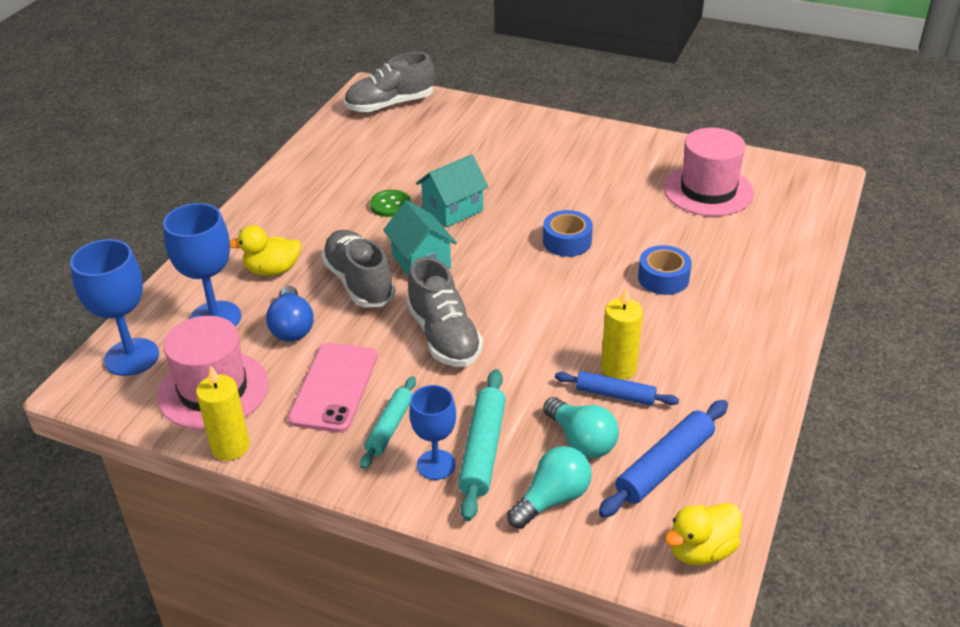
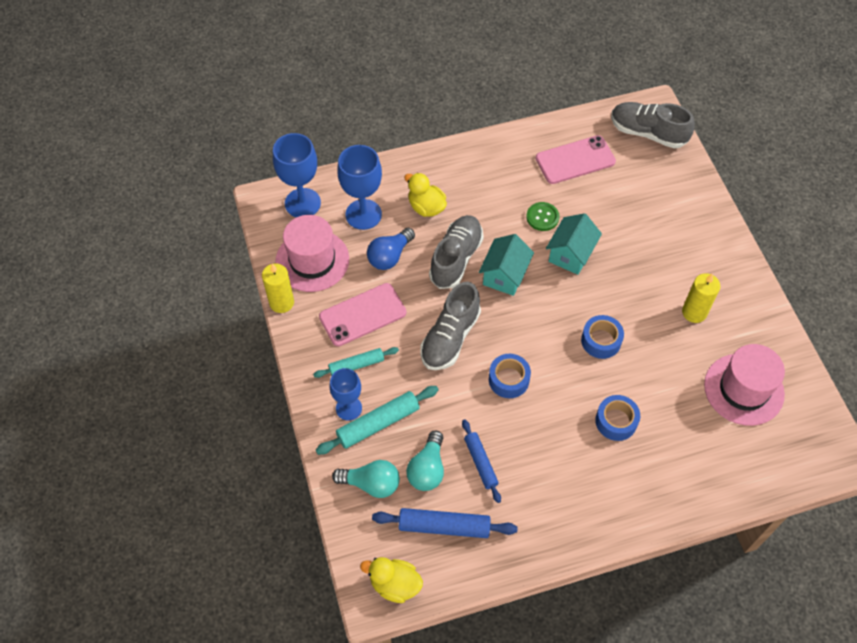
camera: 50 degrees right, 20 degrees up
(358, 155) = (575, 160): none -> pink phone
(453, 210) = (570, 254): turquoise house -> turquoise house turned 75 degrees counterclockwise
(540, 322) = (508, 379): none -> blue tape
(618, 368) = (505, 449): yellow candle -> yellow candle (694, 312)

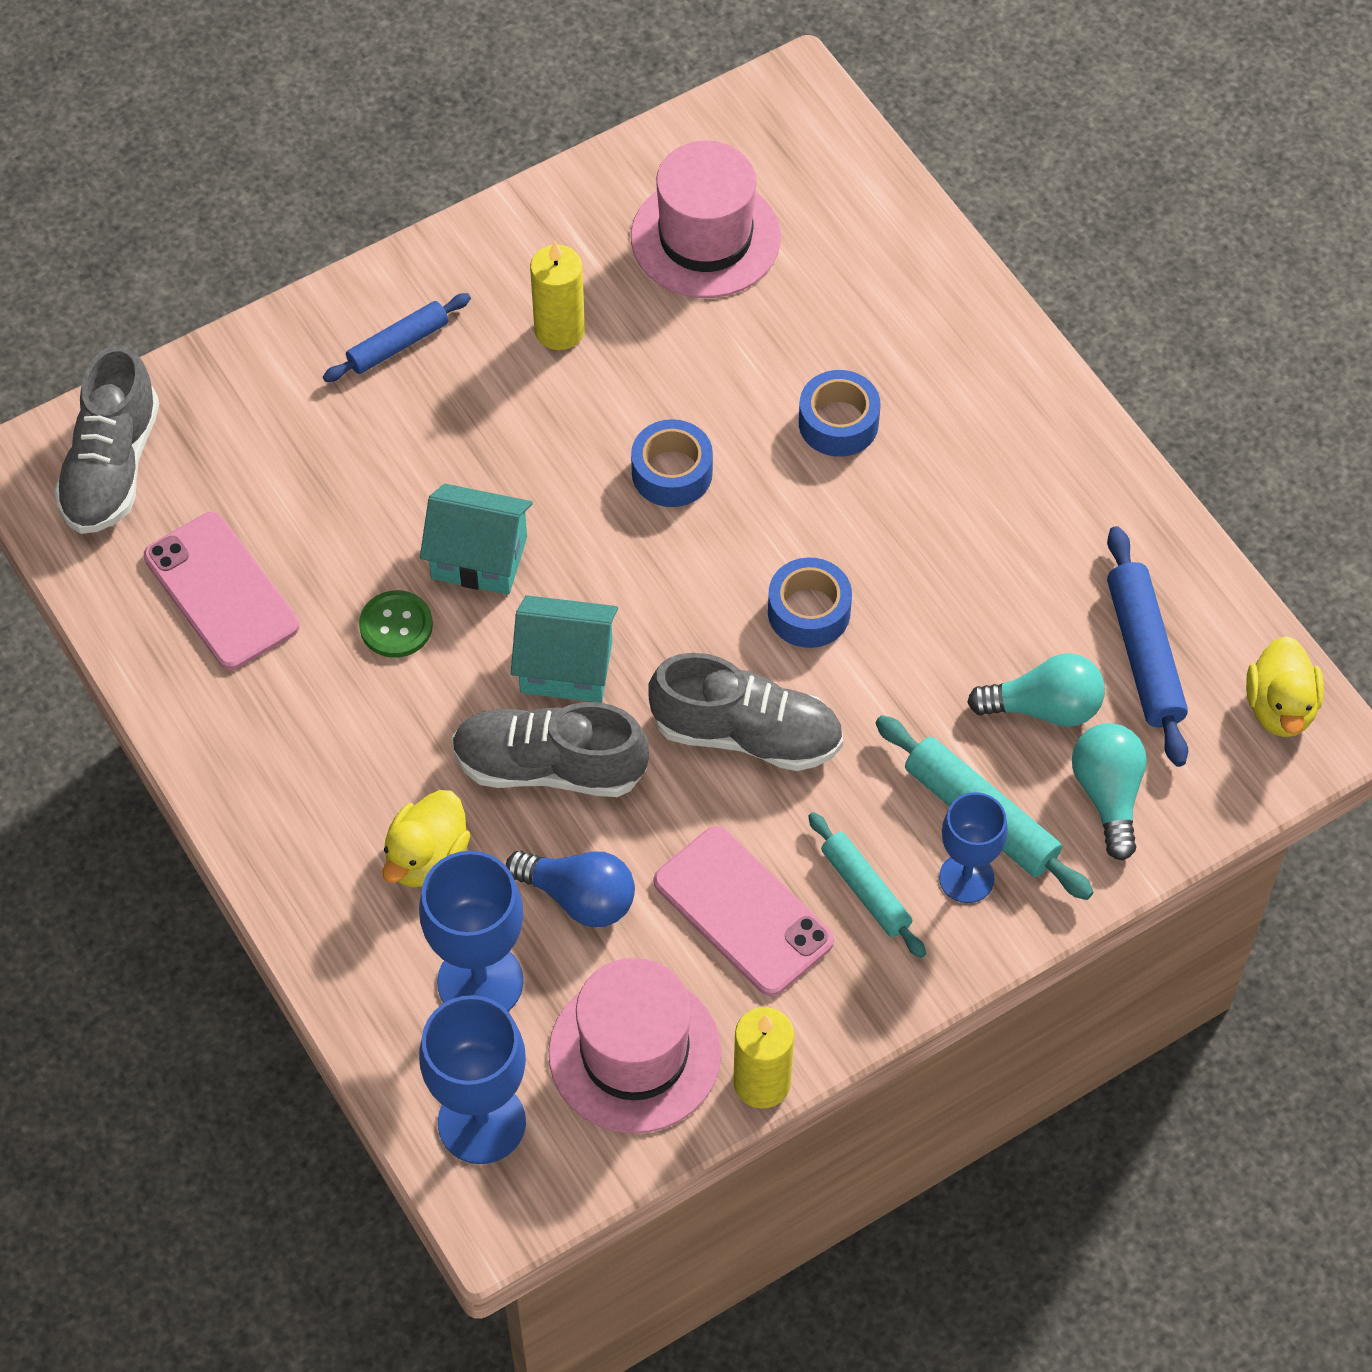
camera: 105 degrees left, 0 degrees up
(480, 462) = (999, 623): blue rolling pin -> blue rolling pin (398, 345)

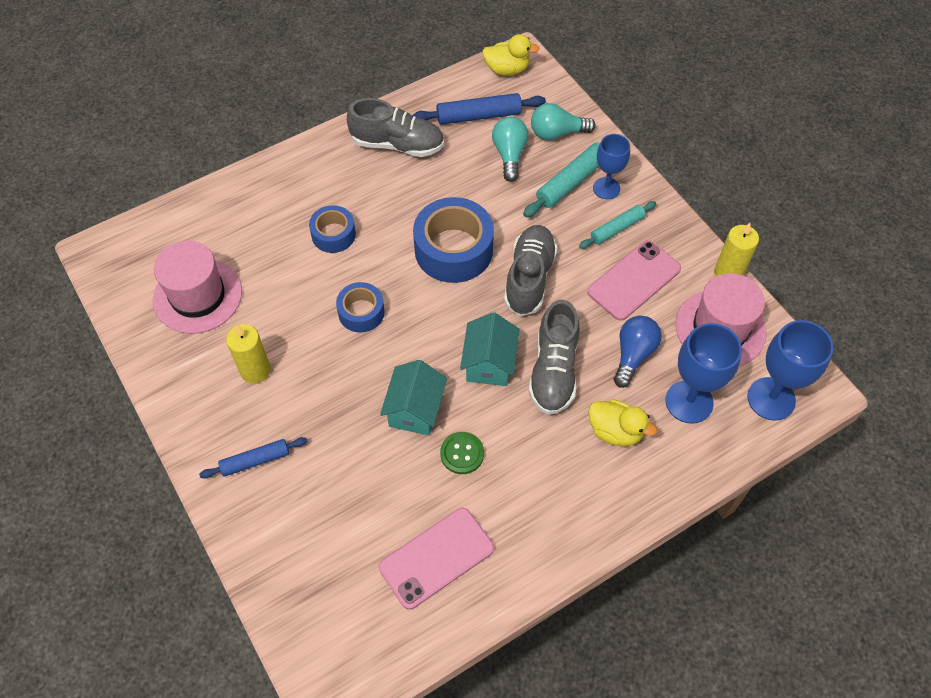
camera: 90 degrees left, 0 degrees up
(112, 466) = (336, 637): grey shoe -> grey shoe (397, 144)
(398, 345) = (255, 461): blue rolling pin -> blue rolling pin turned 75 degrees counterclockwise
(809, 612) = (453, 250): blue tape -> blue tape, size x1.77

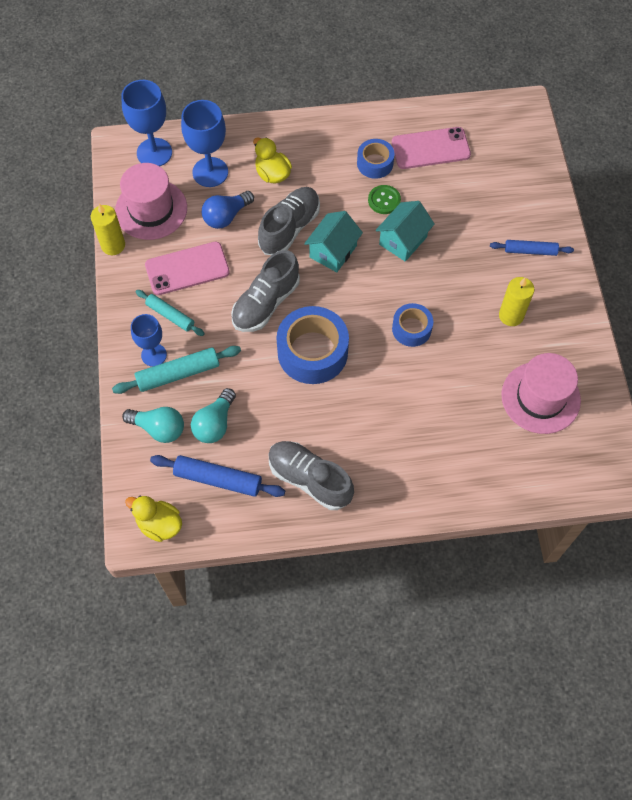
camera: 155 degrees left, 5 degrees up
(333, 234) = (406, 408): blue tape -> blue tape (375, 163)
(617, 229) = (170, 315): turquoise rolling pin -> turquoise rolling pin turned 45 degrees clockwise

